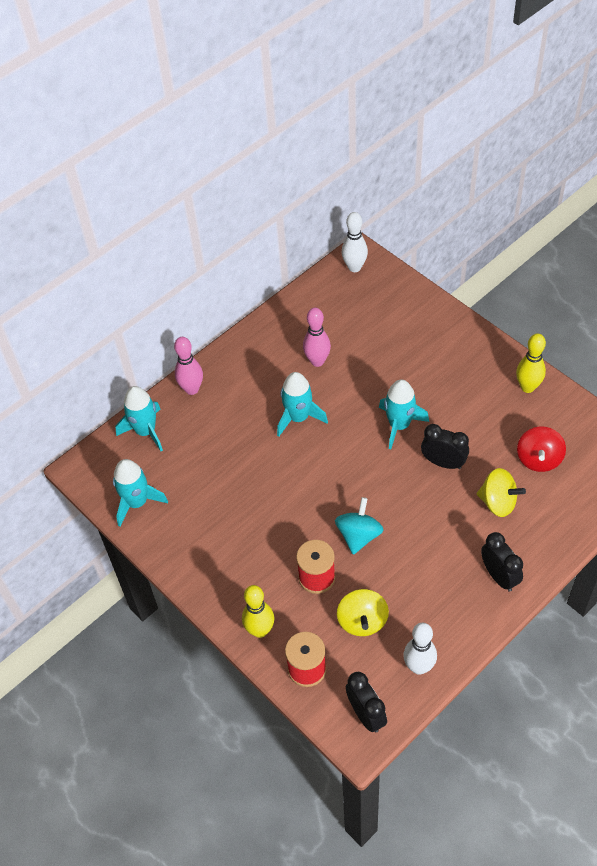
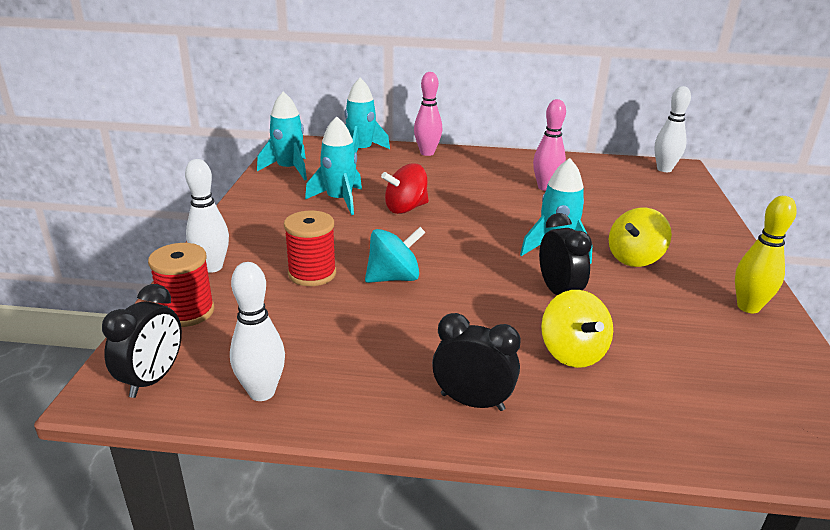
camera: 45 degrees right, 25 degrees down
(260, 630) = (212, 267): yellow bowling pin -> white bowling pin
(298, 417) = (475, 200): turquoise rocket -> turquoise rocket (339, 200)
(362, 621) = (287, 323): yellow spinning top -> yellow spinning top (634, 258)
(499, 576) = (472, 402): black clock -> black clock turned 90 degrees counterclockwise
(538, 459) = (680, 358): red spinning top -> red spinning top (405, 208)

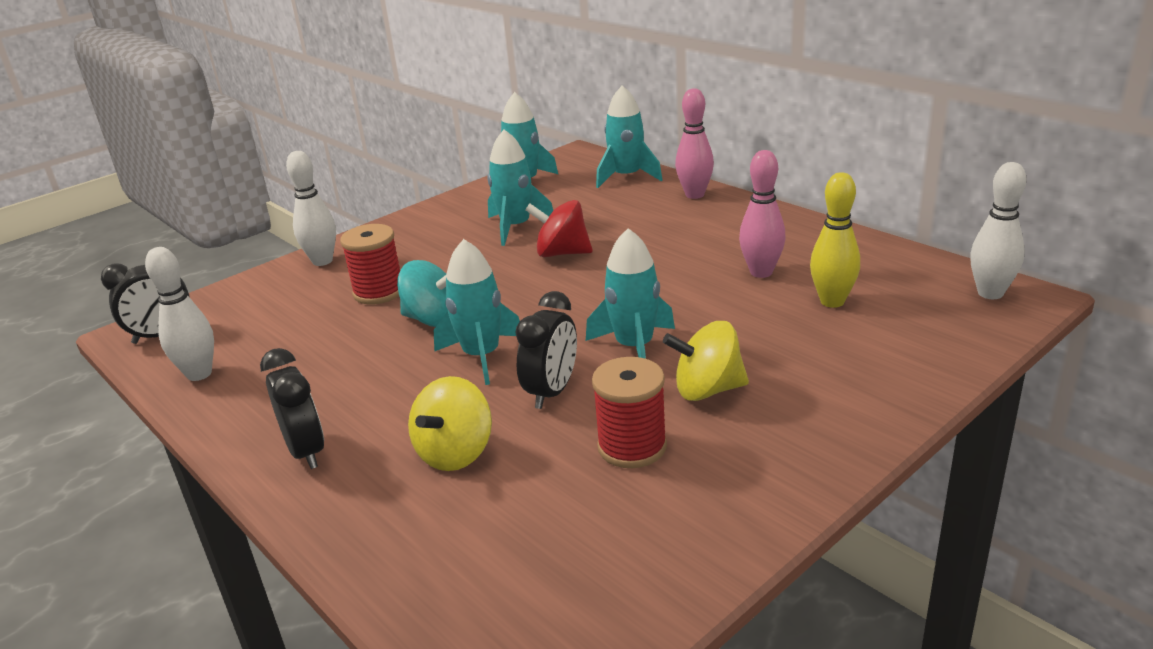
camera: 45 degrees right, 0 degrees up
(187, 312) = (252, 293): red spool -> red spool (632, 447)
(474, 288) = (482, 356): none -> turquoise rocket
(748, 307) = (737, 500): yellow bowling pin -> yellow bowling pin (832, 301)

